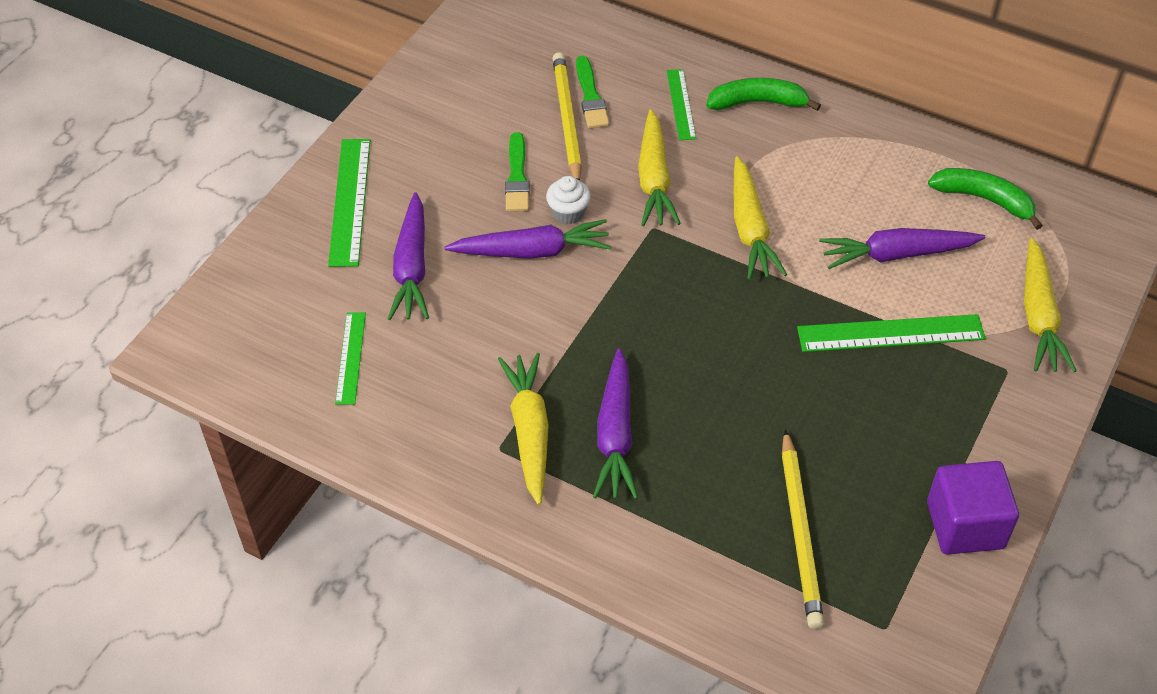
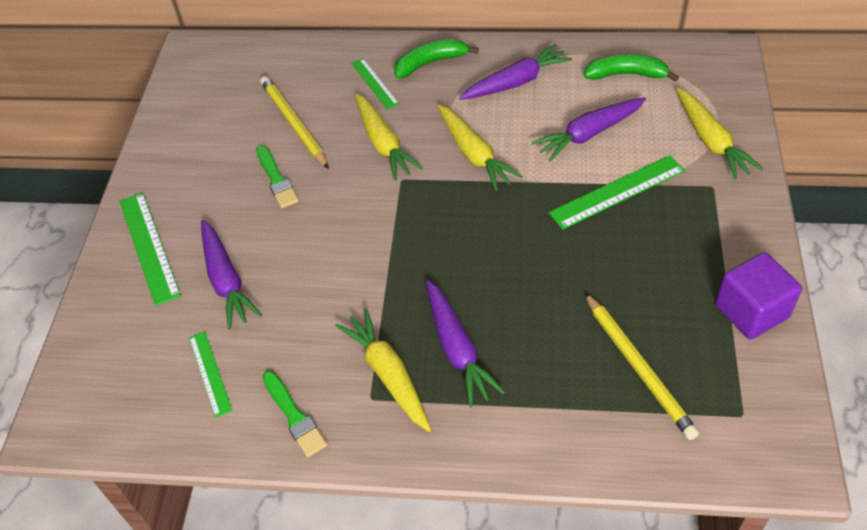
camera: 20 degrees left, 0 degrees up
(532, 251) = (317, 231): purple carrot -> purple carrot (516, 82)
(568, 213) = (330, 192): white cupcake -> none
(591, 97) = (303, 101): green brush -> green brush (294, 416)

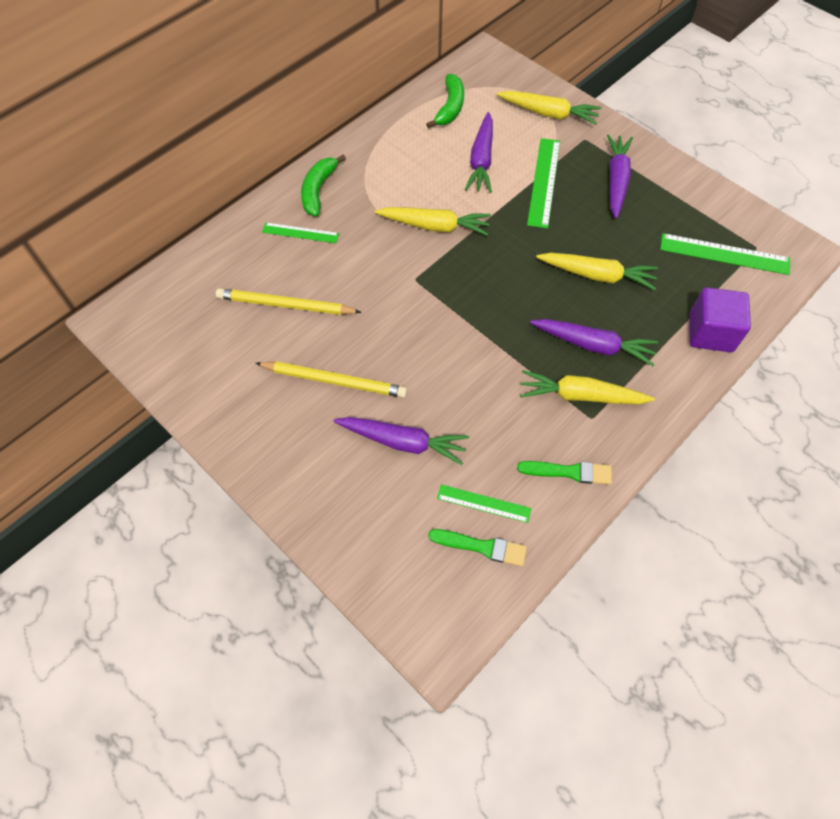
camera: 55 degrees left, 10 degrees up
(148, 247) = (314, 475): green ruler -> green ruler (724, 254)
(277, 179) = (333, 350): green brush -> green brush (481, 547)
(383, 143) = (368, 267): yellow carrot -> yellow carrot (596, 275)
(516, 82) = (392, 161): purple carrot -> purple carrot (616, 180)
(626, 74) = (450, 107): green banana -> green banana turned 150 degrees clockwise
(638, 367) = (685, 268): yellow pencil -> yellow pencil (334, 380)
(751, 311) = (690, 191): purple cube -> purple cube (710, 332)

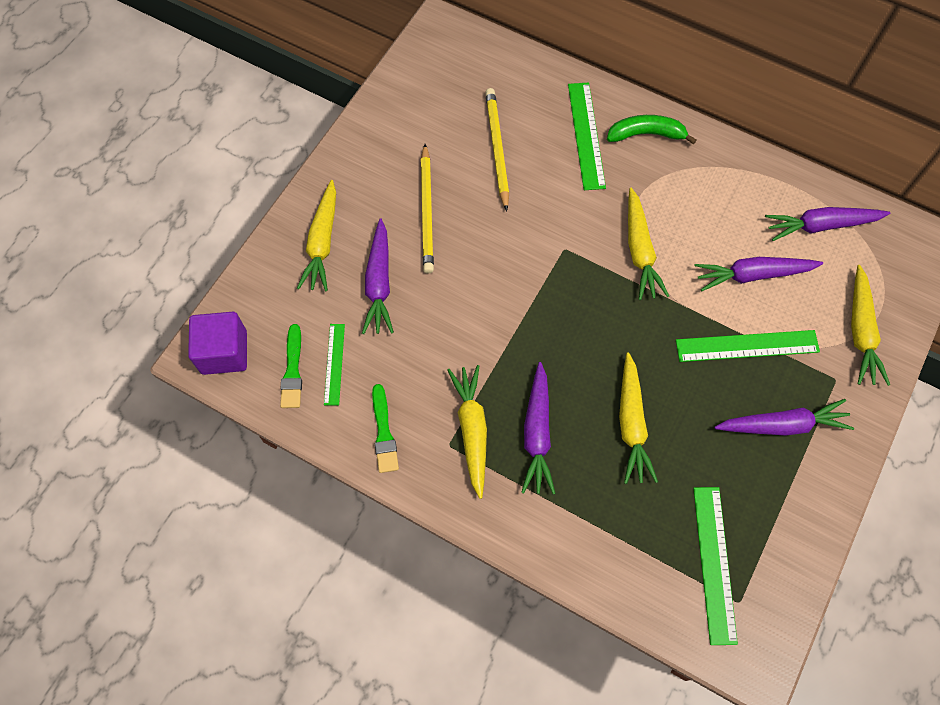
camera: 75 degrees right, 5 degrees up
(300, 233) = (586, 135): green ruler -> green ruler, size x1.63
(336, 487) = (322, 242): none -> yellow carrot
(450, 107) = (821, 226): green banana -> purple carrot
(710, 332) = (593, 556): purple cube -> purple cube (224, 352)

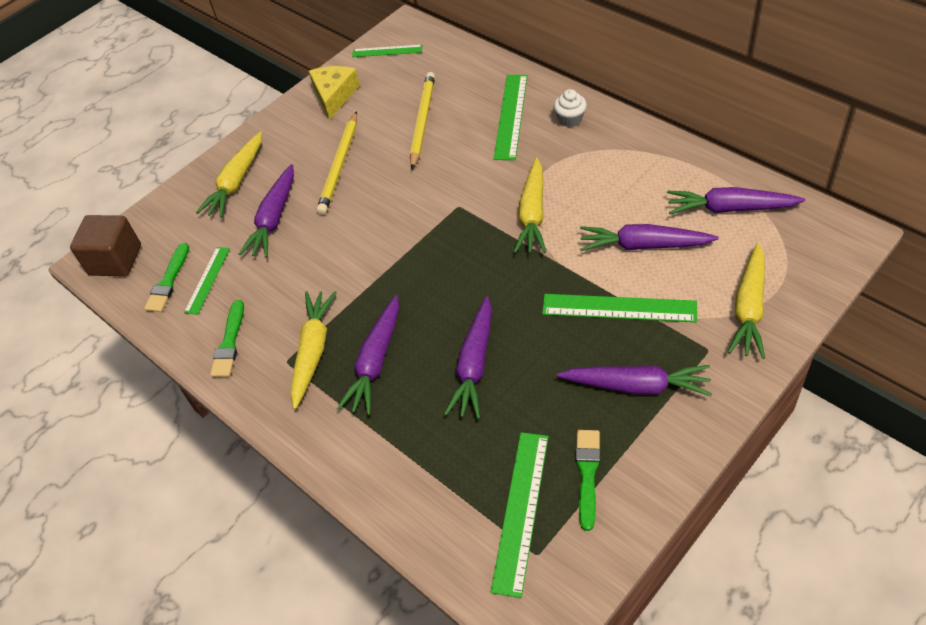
camera: 20 degrees right, 15 degrees down
(224, 352) = (115, 260): purple cube -> brown cube
(392, 123) = (334, 96): none -> yellow cheese
(430, 60) = (387, 51): none -> green ruler
(631, 423) = (474, 364): yellow carrot -> purple carrot
(646, 134) = (570, 119): green banana -> white cupcake
(762, 518) = (587, 474): none -> green brush

